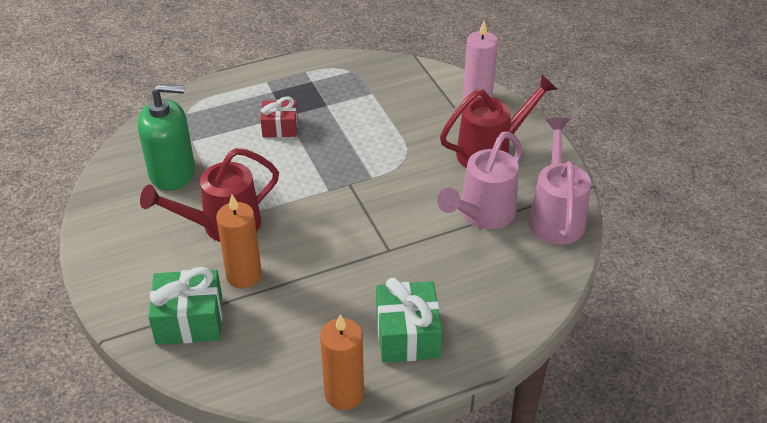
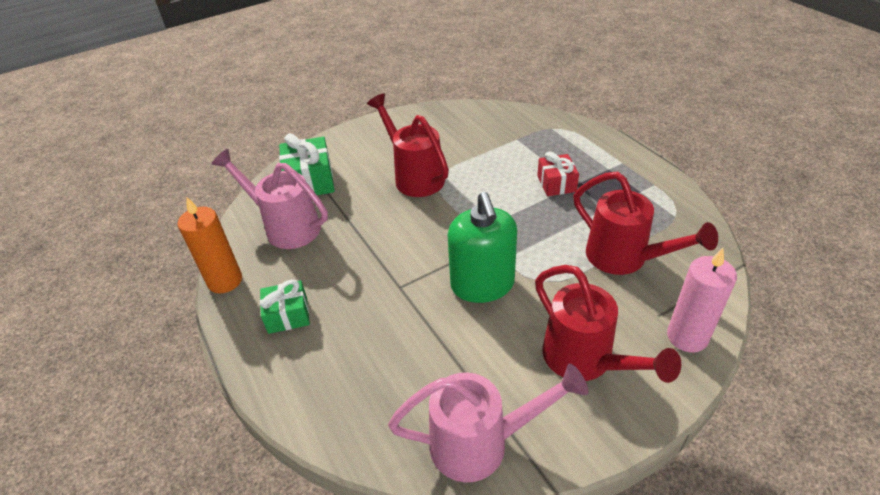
camera: 85 degrees right, 0 degrees up
(172, 172) = (473, 138): green soap dispenser -> green soap dispenser (482, 284)
(244, 275) = (358, 199): orange candle -> none
(391, 109) = (624, 258): none -> red watering can
(407, 335) = (288, 315): green gift -> green gift, size x0.65
(482, 215) = (467, 362): pink watering can -> pink watering can (286, 227)

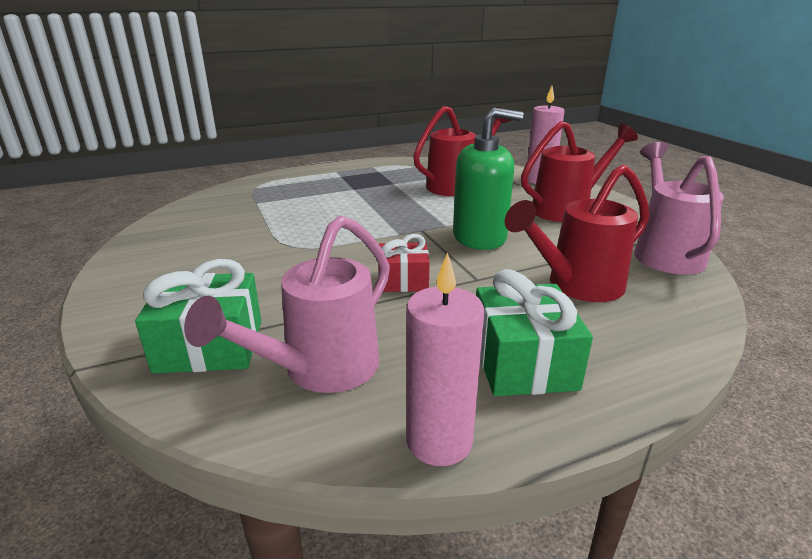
camera: 85 degrees left, 15 degrees down
(225, 281) = (439, 441): orange candle -> pink candle
(288, 315) = (523, 362): green gift -> green gift, size x1.54
(415, 176) = (276, 259): red watering can -> red watering can (577, 286)
(556, 184) = (347, 195): red gift -> red gift (403, 281)

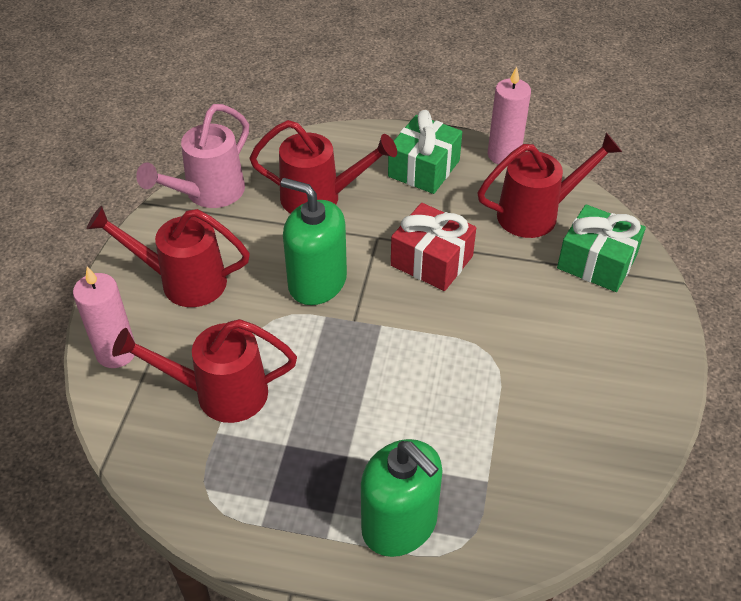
camera: 145 degrees left, 20 degrees up
(300, 182) = (399, 524): none -> green soap dispenser
(321, 370) = (536, 214): pink watering can -> red watering can
(403, 281) = (431, 261): red gift -> red gift, size x1.54

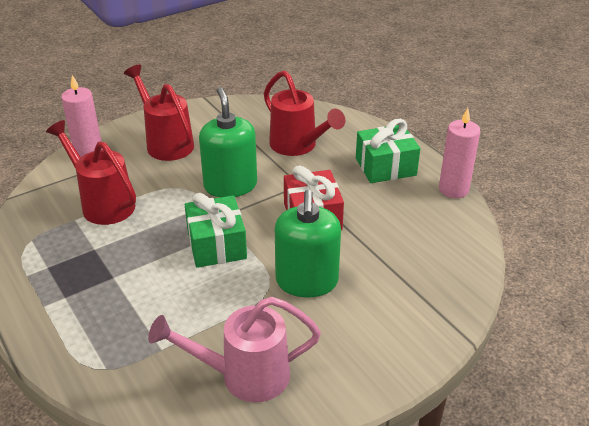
camera: 45 degrees right, 10 degrees down
(208, 193) = (241, 110): pink watering can -> pink watering can (245, 376)
(399, 524) = (84, 330): green soap dispenser -> green soap dispenser (307, 281)
(536, 214) = (423, 234): red watering can -> none
(596, 262) = (423, 288): green gift -> green gift (216, 245)

